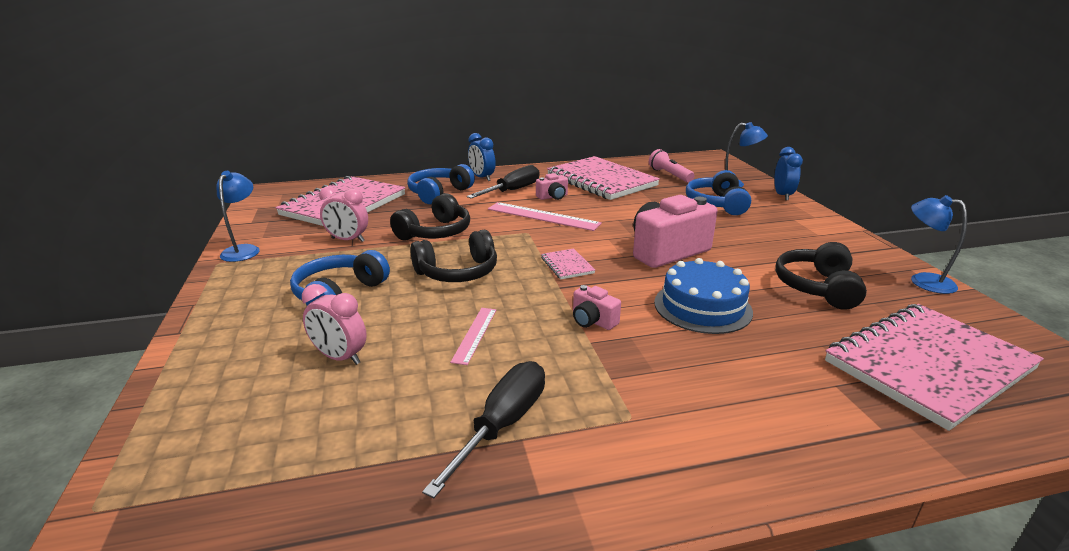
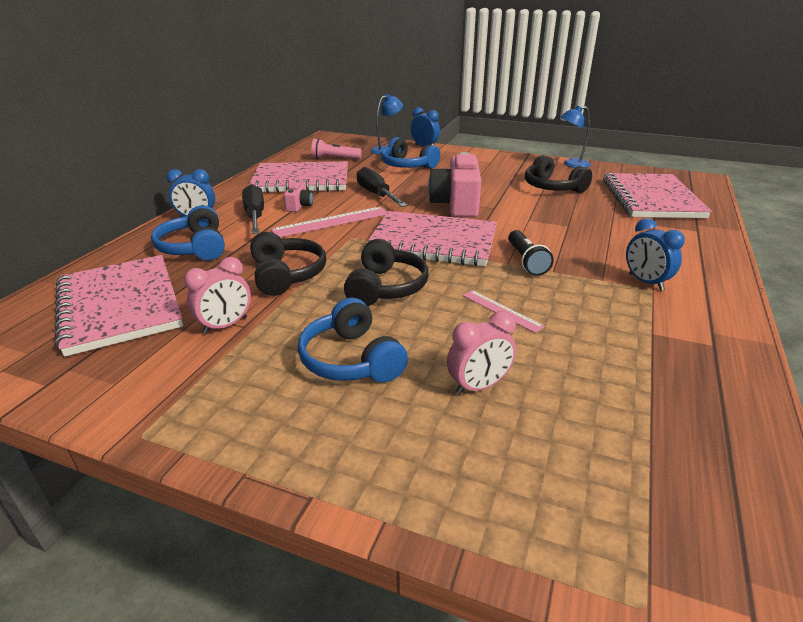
camera: 55 degrees left, 5 degrees up
(244, 250) = (133, 406): blue lamp -> none
(502, 425) = (632, 335): black screwdriver -> black screwdriver (376, 195)
(567, 265) = (433, 242): pink notebook -> pink notebook, size x2.49
(593, 321) = (526, 261): pink camera -> black flashlight
(644, 410) = (645, 282): none -> blue clock
(702, 307) = (543, 223): blue cake -> none

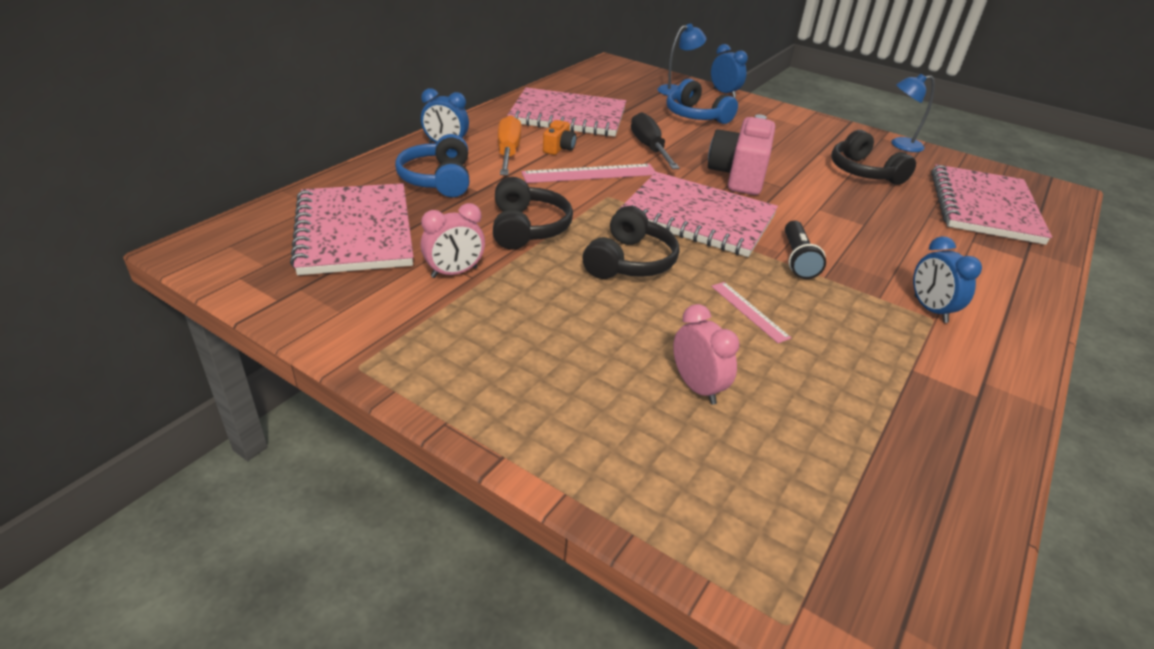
camera: 10 degrees right, 5 degrees up
(255, 216) = (508, 152): black screwdriver -> orange screwdriver
(299, 206) = (559, 148): pink camera -> orange camera
(334, 159) = (613, 93): pink flashlight -> none
(351, 359) = (573, 333): blue headphones -> none
(478, 386) = (697, 387): pink clock -> pink clock turned 105 degrees counterclockwise

